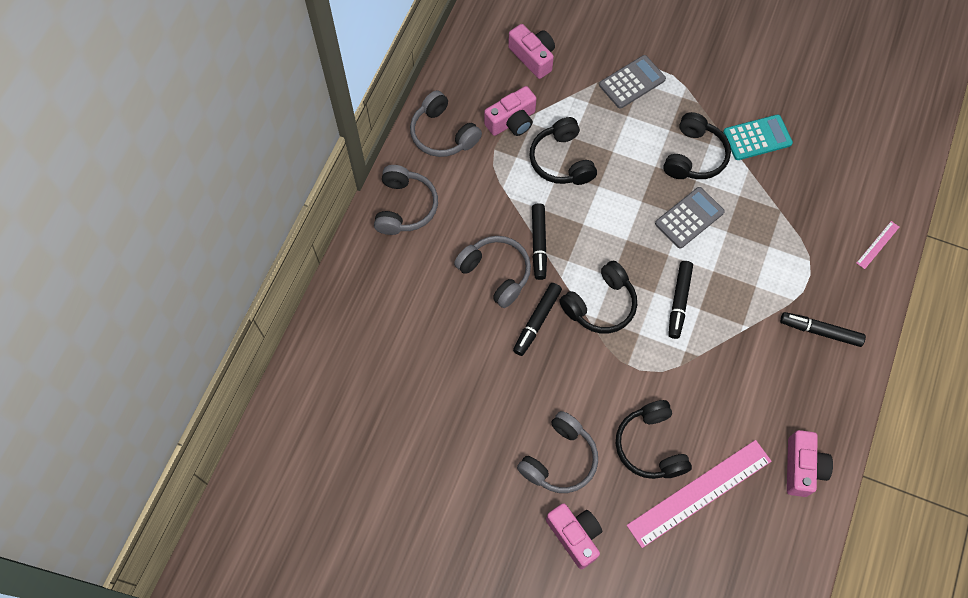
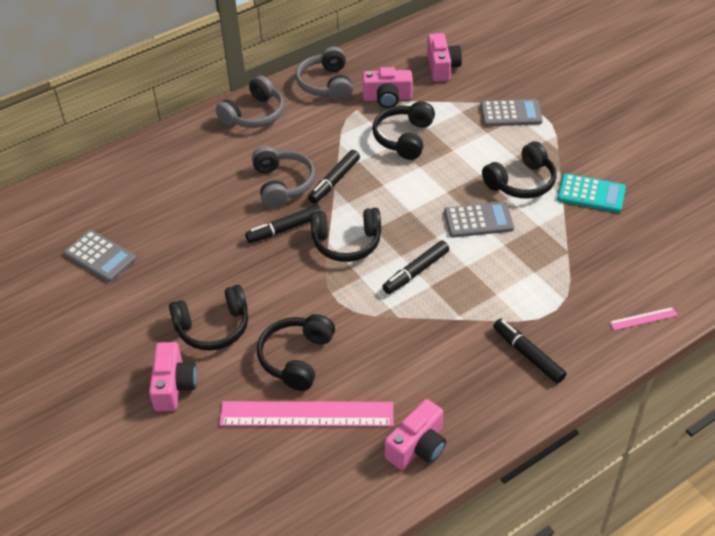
camera: 35 degrees right, 20 degrees down
(398, 448) = (100, 256): none -> grey calculator
(559, 459) = (213, 327): grey headphones -> black headphones

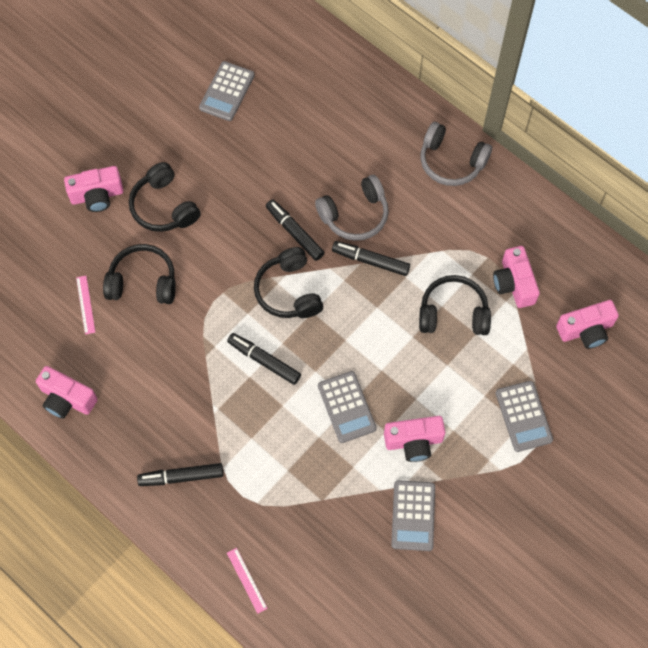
camera: 75 degrees right, 20 degrees up
(306, 414) = (85, 304): pink ruler -> pink ruler, size x0.43
(326, 84) = (520, 217): grey headphones -> none
(521, 182) = (414, 442): black headphones -> pink camera
(528, 355) = (181, 477): black marker -> black marker turned 135 degrees counterclockwise
(591, 194) = (413, 515): turquoise calculator -> grey calculator

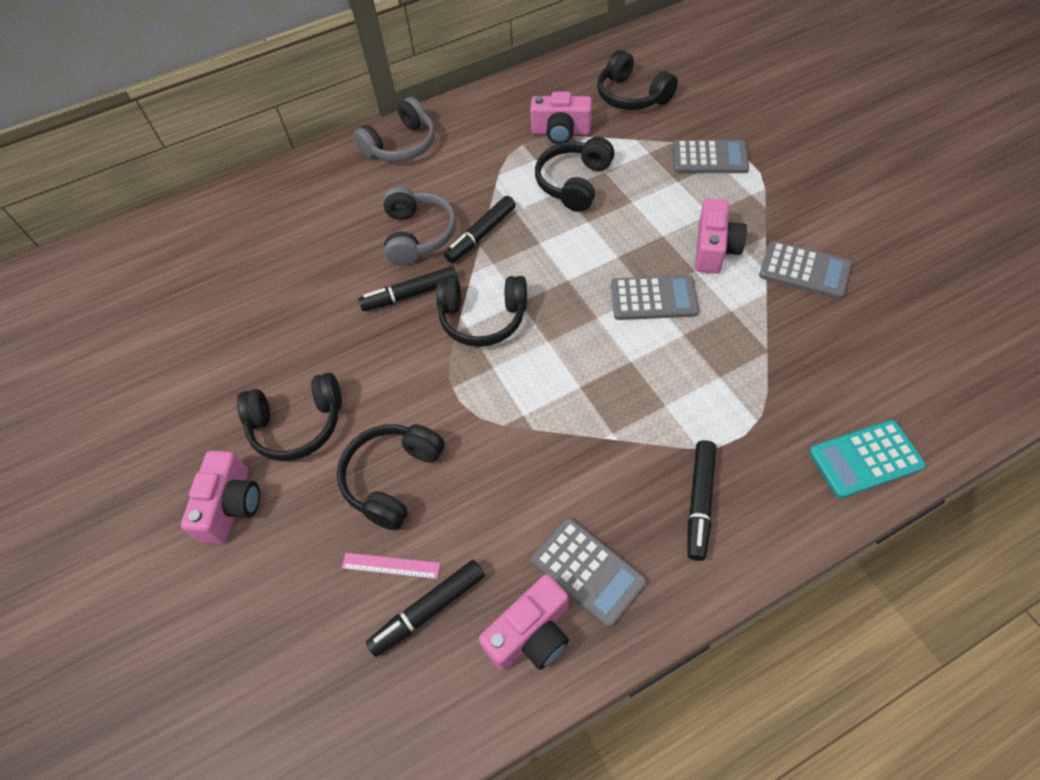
camera: 65 degrees left, 10 degrees down
(227, 91) = (186, 316): grey calculator -> grey calculator (587, 571)
(247, 580) = (865, 459): pink ruler -> turquoise calculator
(264, 361) = (564, 365): black marker -> black marker (429, 610)
(586, 330) = (631, 96): pink camera -> black headphones

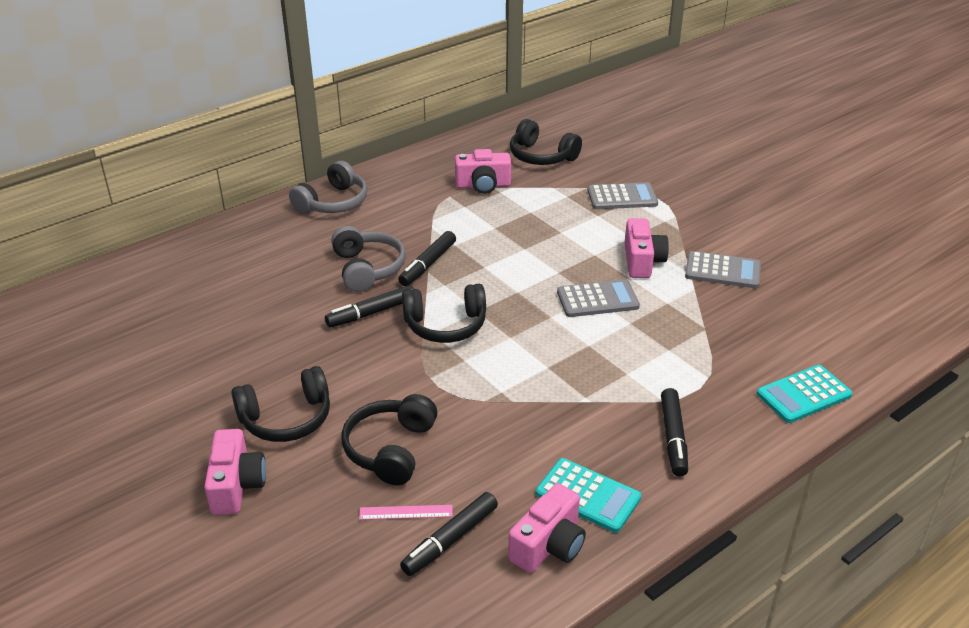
camera: 15 degrees left, 20 degrees down
(574, 183) = (505, 222): black headphones -> none
(587, 571) = (588, 496): grey calculator -> turquoise calculator

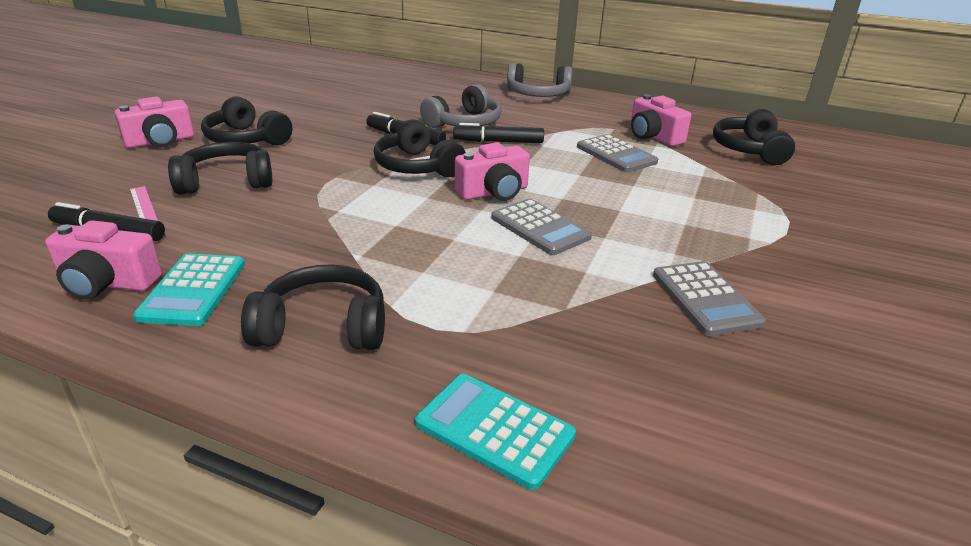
camera: 60 degrees right, 5 degrees down
(622, 197) = (752, 203): grey calculator -> grey calculator (616, 154)
(642, 261) = (646, 239): pink camera -> pink camera (494, 192)
(673, 437) = (323, 327): black marker -> black headphones

